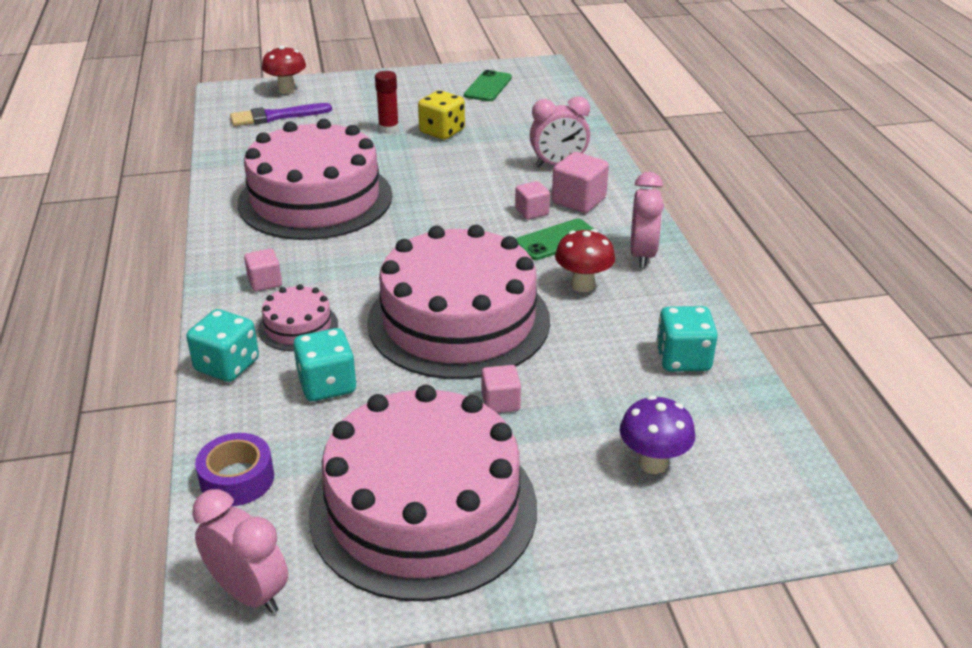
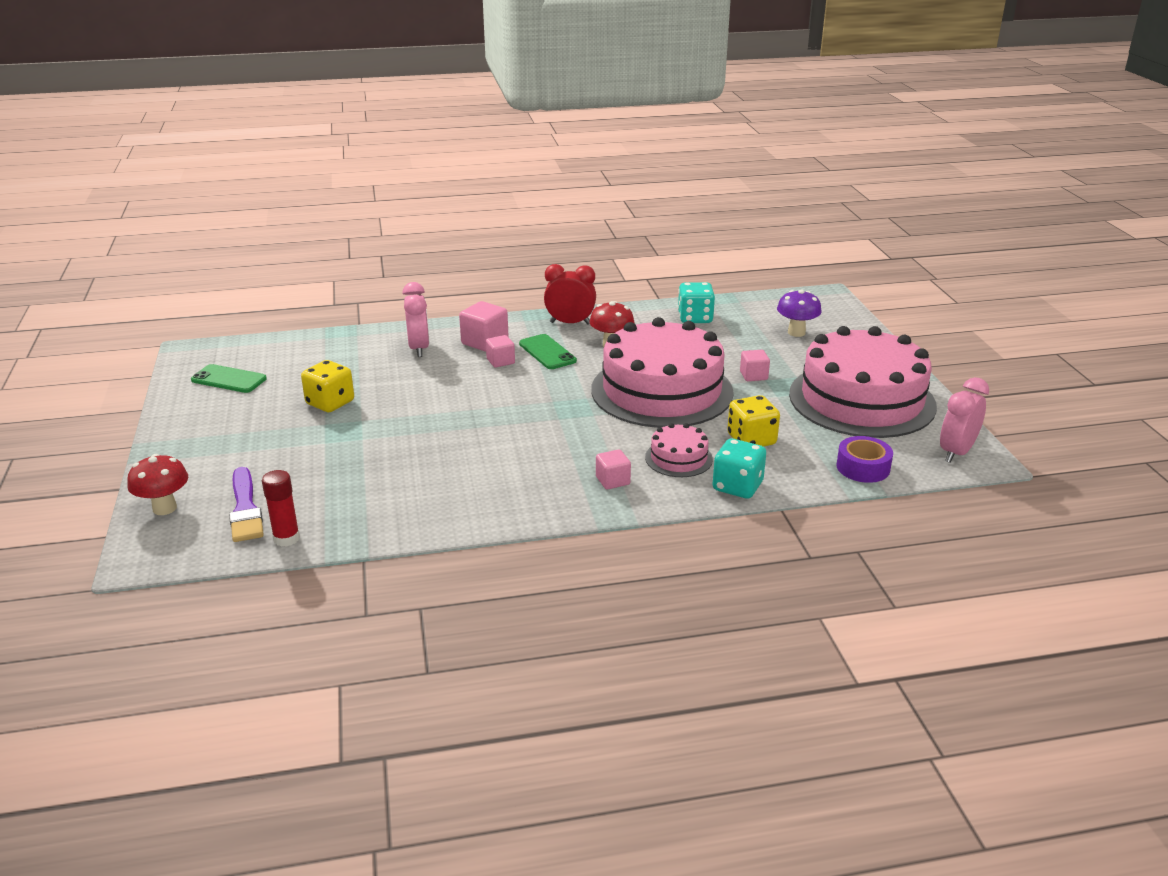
camera: 90 degrees left, 5 degrees down
(315, 199) = (460, 466): pink cake -> none
(327, 385) = (751, 440): turquoise dice -> yellow dice
(388, 129) = (312, 433): red glue stick -> red glue stick (286, 538)
(642, 255) = (570, 323): pink clock -> red clock

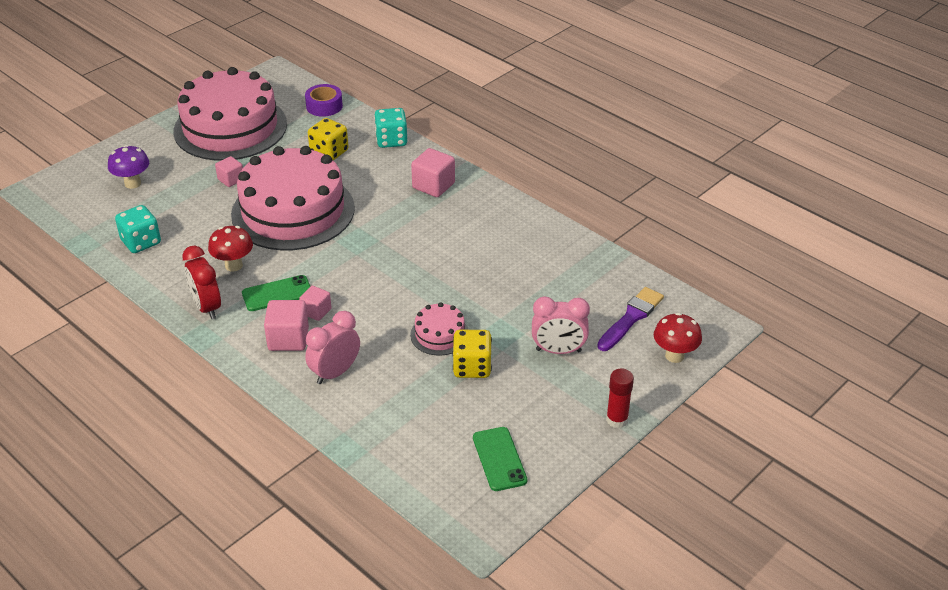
camera: 125 degrees left, 10 degrees up
(286, 538) = (633, 280): red glue stick -> red glue stick (617, 420)
(547, 352) = (277, 294): green phone -> green phone turned 45 degrees clockwise
(612, 481) = (433, 186): pink cube -> pink cube, size x1.60
(678, 458) = (380, 171): pink cake -> pink cake (439, 334)
(956, 452) = (274, 81): pink clock -> pink clock (558, 351)

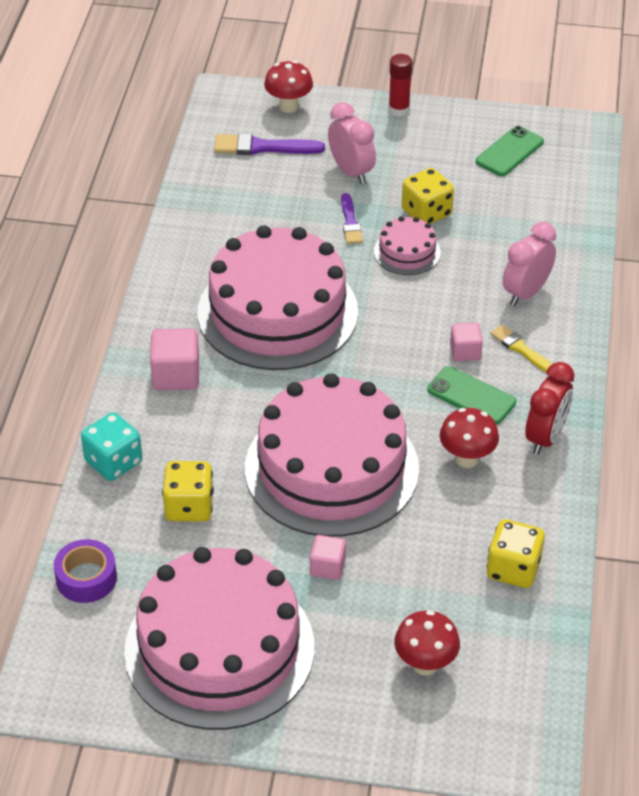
camera: 125 degrees left, 5 degrees up
(133, 183) = (425, 664): purple mushroom -> red mushroom
(141, 242) = (513, 569): turquoise dice -> yellow dice
(288, 339) = (520, 349): pink cube -> yellow brush
(335, 372) = (526, 293): pink clock -> pink clock turned 120 degrees clockwise
(444, 247) = (277, 312): none -> pink cake
(500, 322) = (350, 222): none -> purple brush

